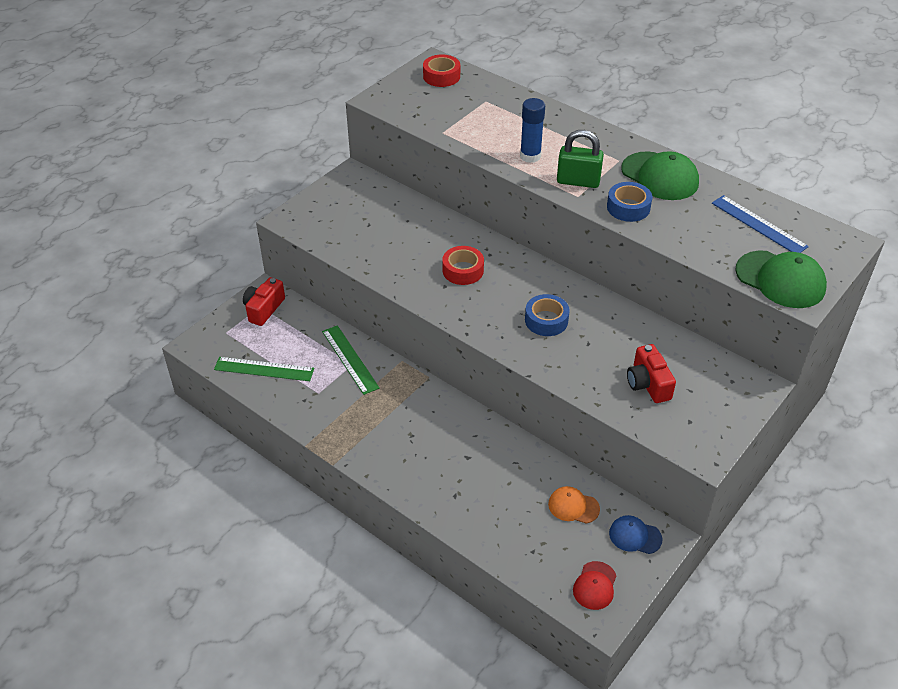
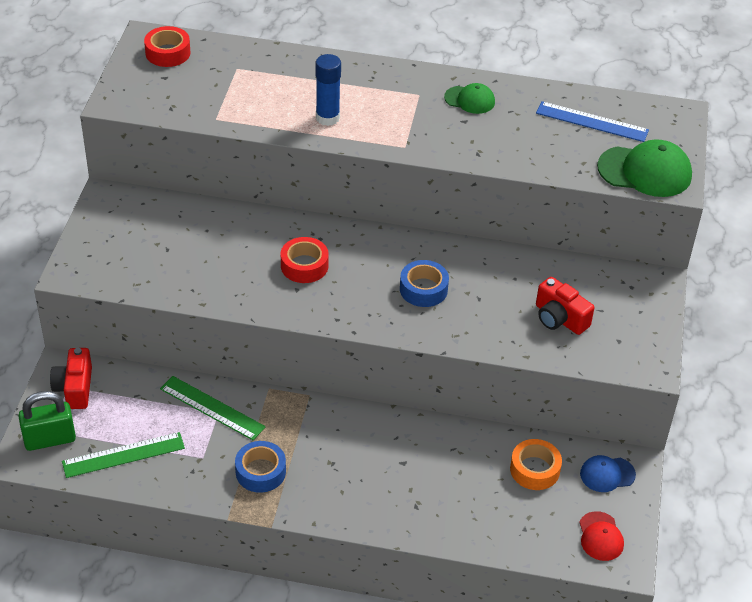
camera: 30 degrees left, 0 degrees up
(573, 506) = (534, 469): orange cap -> orange tape
(578, 181) = (394, 130): green padlock -> green padlock (50, 439)
(628, 207) = (461, 143): blue tape -> blue tape (260, 472)
(660, 176) = (470, 100): green cap -> green cap, size x0.57

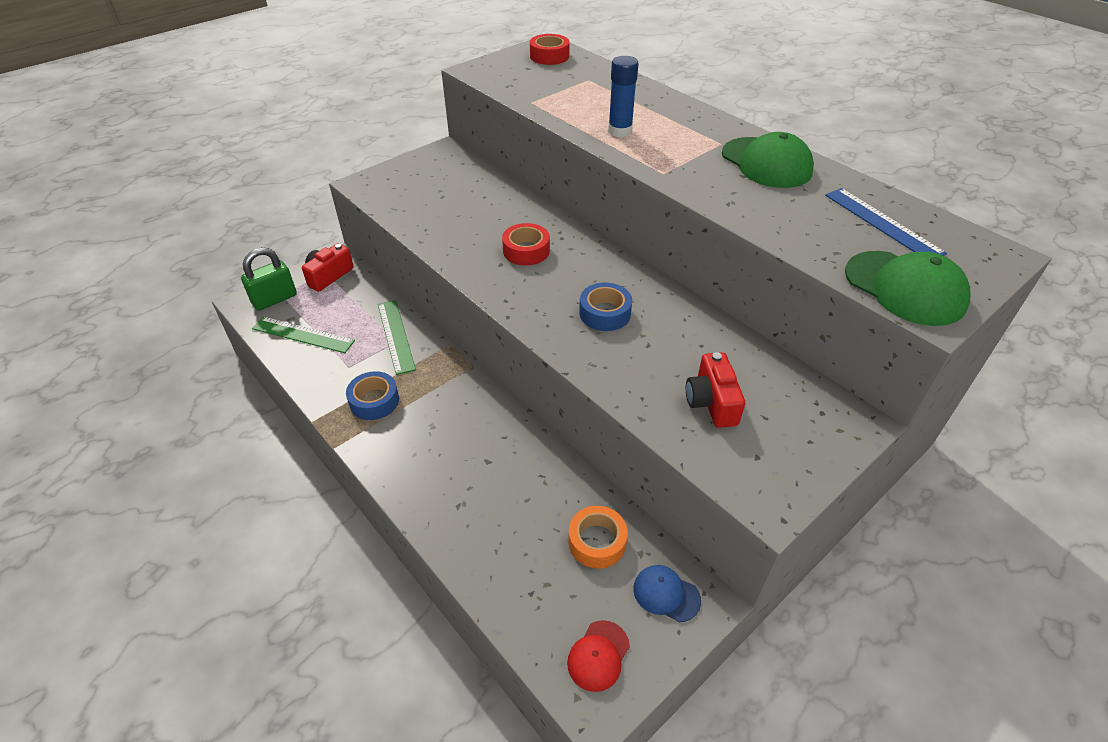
camera: 40 degrees right, 0 degrees up
(50, 439) = (274, 299): green padlock -> green padlock turned 60 degrees counterclockwise
(470, 100) = (766, 163): green cap -> green cap, size x1.75

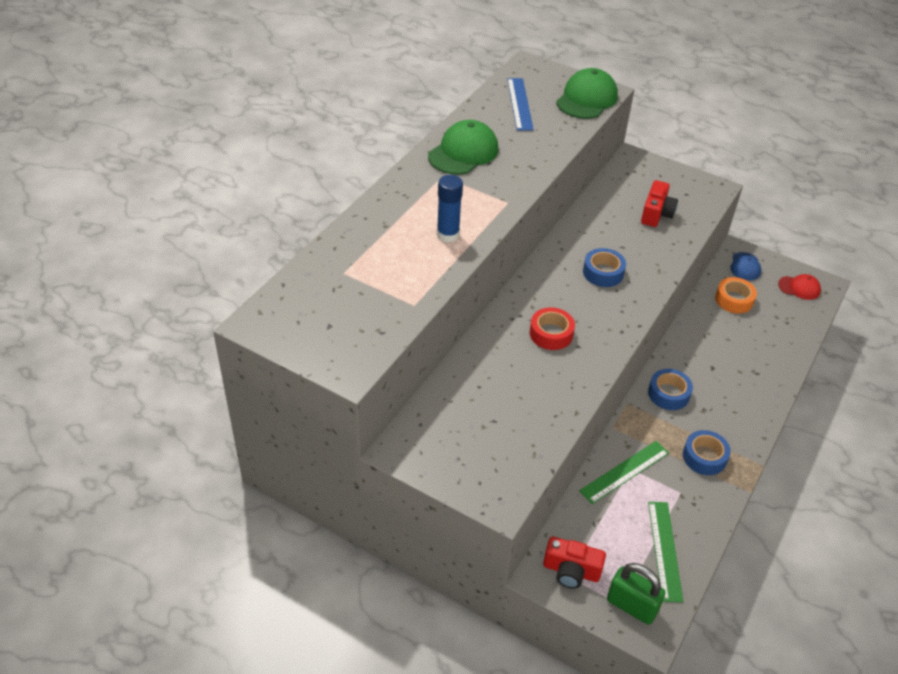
camera: 110 degrees left, 0 degrees up
(469, 403) = (668, 394): none -> blue tape
(549, 56) = (290, 314): red tape -> none
(711, 402) = (656, 214): red camera -> red camera turned 45 degrees counterclockwise
(882, 223) = (519, 104): blue ruler -> blue ruler turned 45 degrees counterclockwise

